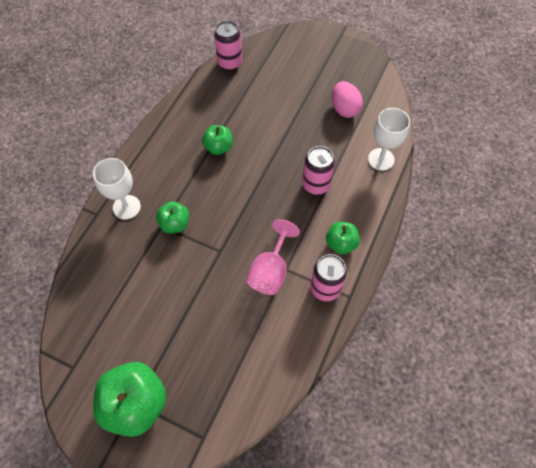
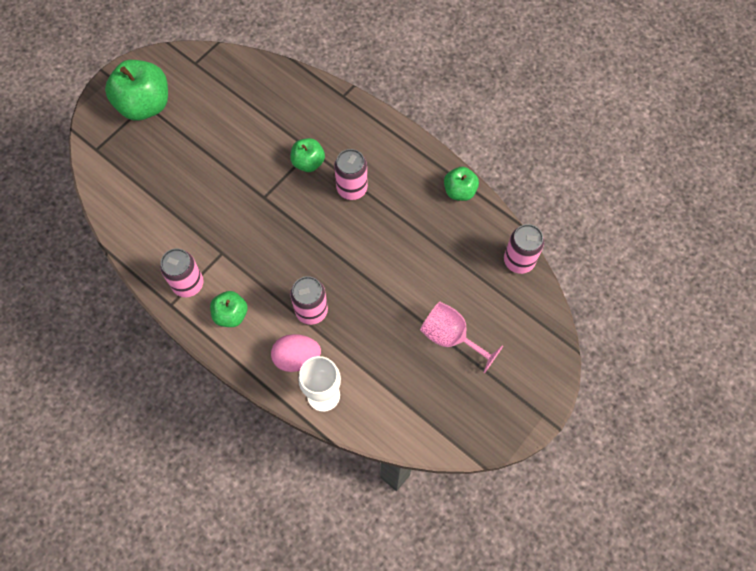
camera: 105 degrees right, 5 degrees up
(126, 207) = (342, 123): white goblet -> none
(194, 183) = (352, 188): none -> pink can
(218, 147) = (392, 222): green apple -> green apple (459, 191)
(270, 271) = (225, 238): pink goblet -> pink goblet (451, 337)
(344, 109) = (410, 377): pink egg -> pink egg (297, 358)

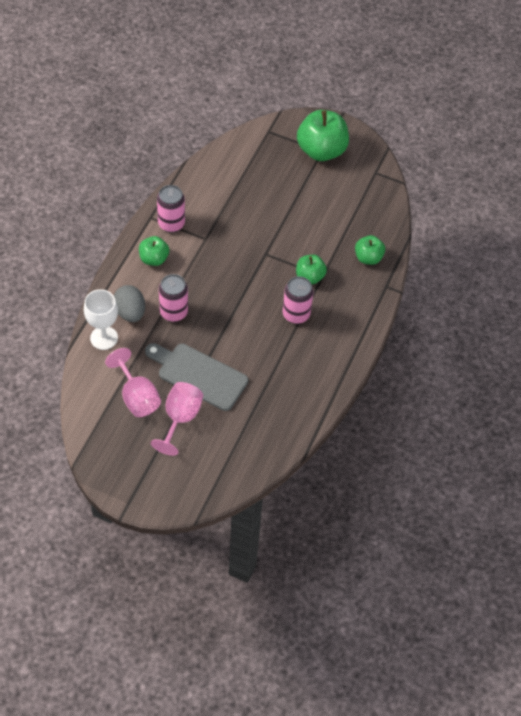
camera: 70 degrees right, 10 degrees down
(297, 358) = (130, 312): pink egg -> grey egg
(401, 304) = (199, 375): none -> grey cutting board
(412, 376) = (137, 397): none -> pink goblet
(459, 191) = (323, 397): green apple -> green apple (368, 258)
(519, 261) = (269, 457): pink can -> none

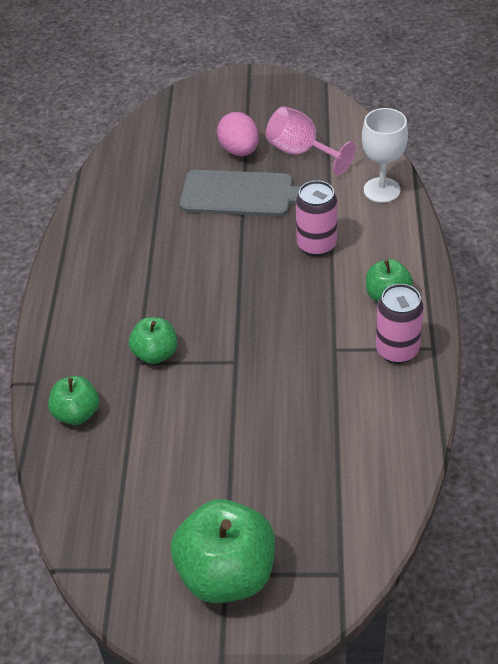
camera: 165 degrees right, 10 degrees down
(130, 312) = (371, 226): grey egg -> none
(180, 418) = (239, 150): pink goblet -> pink egg
(296, 314) = (154, 300): pink can -> none

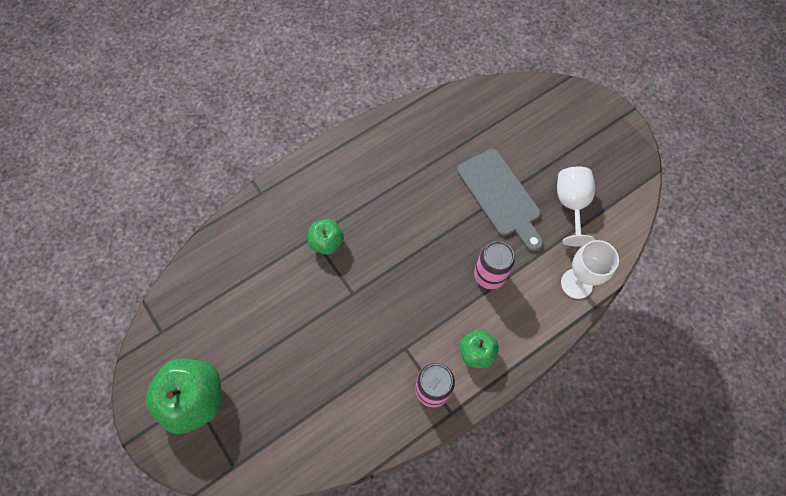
camera: 50 degrees right, 20 degrees up
(77, 413) = (253, 232): green apple -> none
(239, 150) = (540, 164): pink egg -> none
(301, 152) = (571, 205): pink goblet -> white goblet

